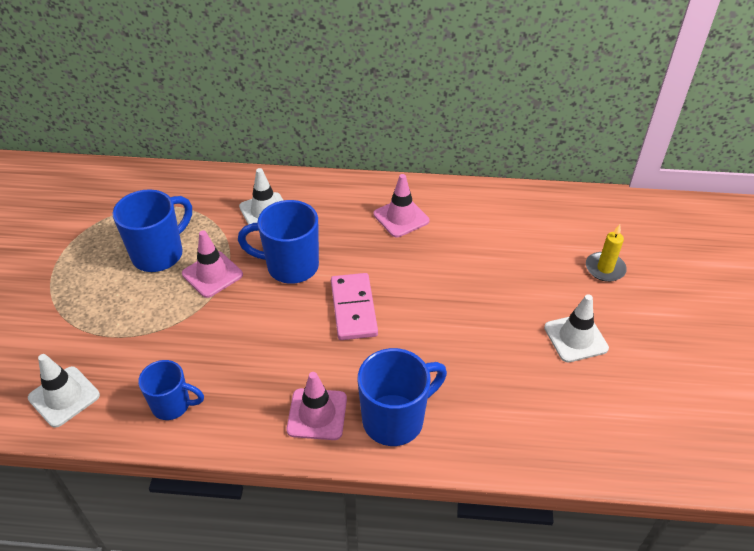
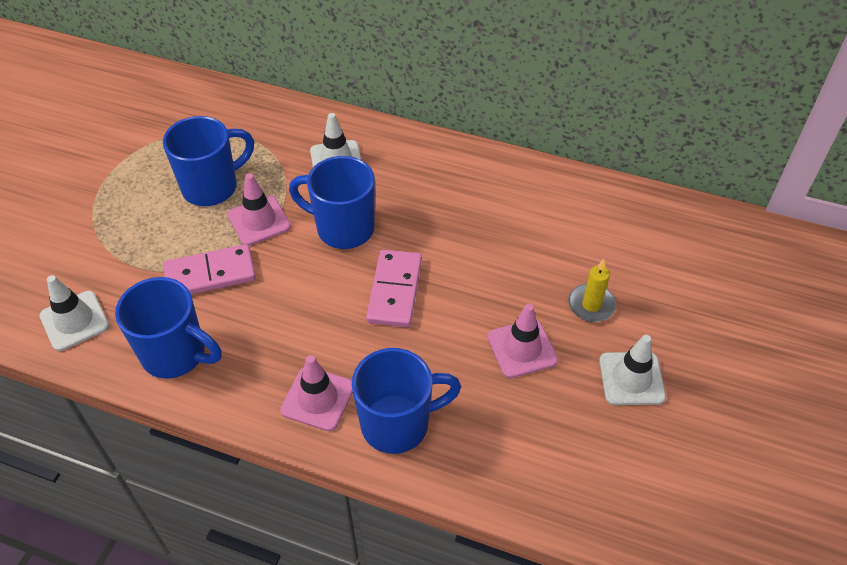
camera: 15 degrees right, 5 degrees up
(172, 405) = (176, 354): blue mug -> blue mug, size x1.58
(182, 329) = (210, 274): none -> pink domino
(401, 217) = (482, 196): pink traffic cone -> pink traffic cone (522, 348)
(605, 268) = (697, 304): yellow candle -> yellow candle (591, 305)

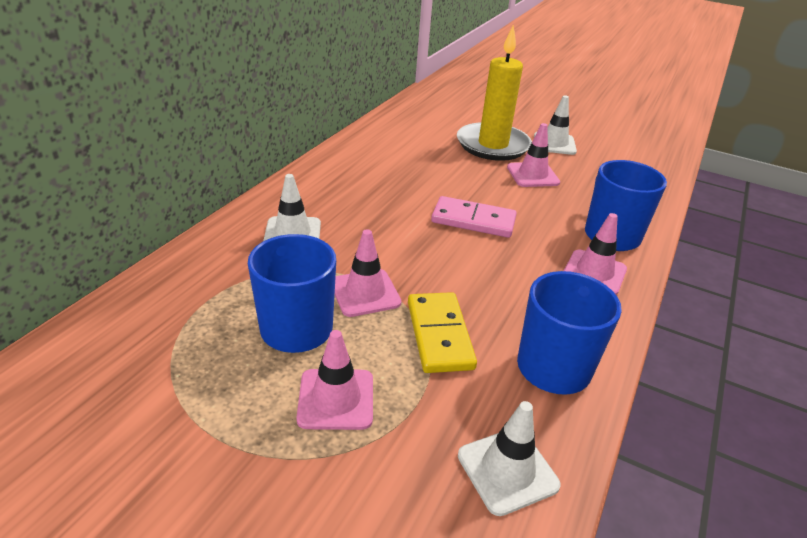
camera: 85 degrees left, 15 degrees down
(140, 222) = (336, 399): none -> pink traffic cone
(210, 274) = (440, 335): pink domino -> yellow domino
(343, 228) = (392, 239): blue mug -> none
(591, 305) = (492, 145): yellow candle -> yellow candle, size x2.15

